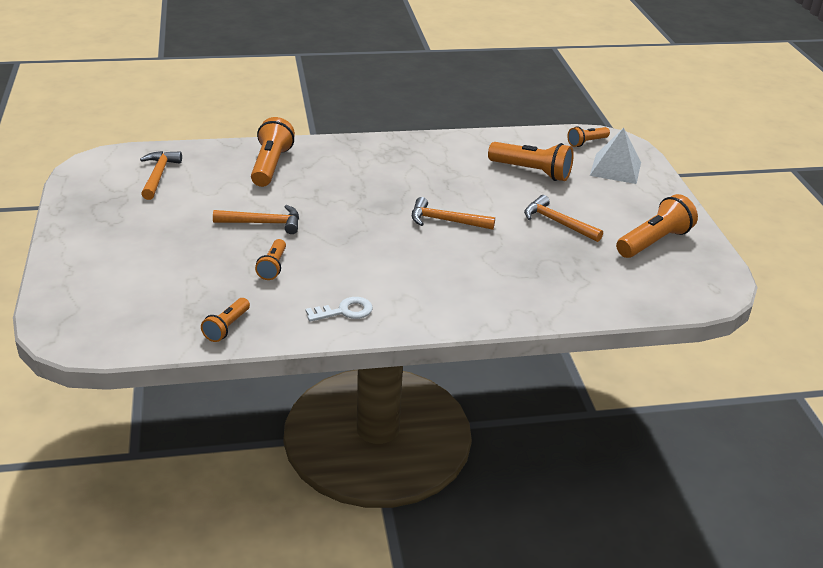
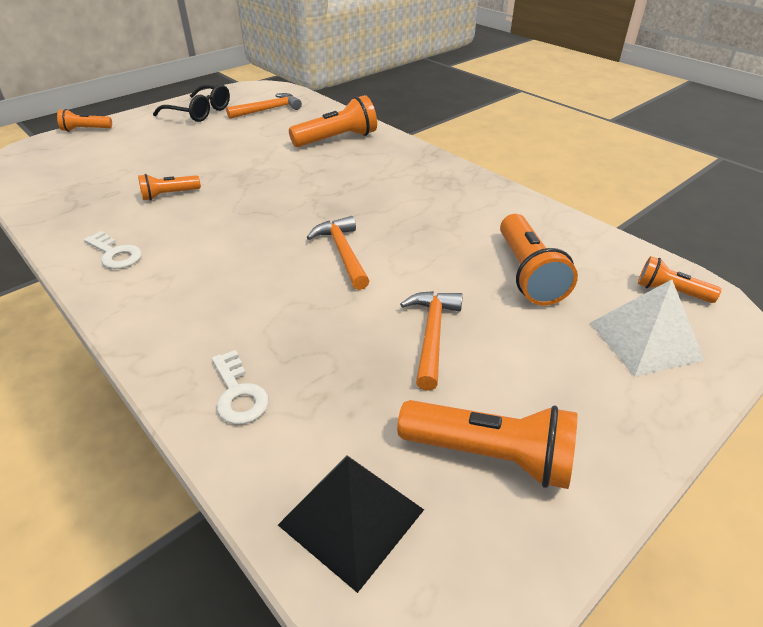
camera: 60 degrees right, 5 degrees up
(107, 210) = (199, 112): none -> black glasses
(227, 327) = (57, 208): orange flashlight -> orange flashlight (86, 130)
(263, 223) = (238, 167): orange hammer -> none
(552, 298) = (238, 394): none -> white key
(661, 290) = (351, 517): none -> black pyramid

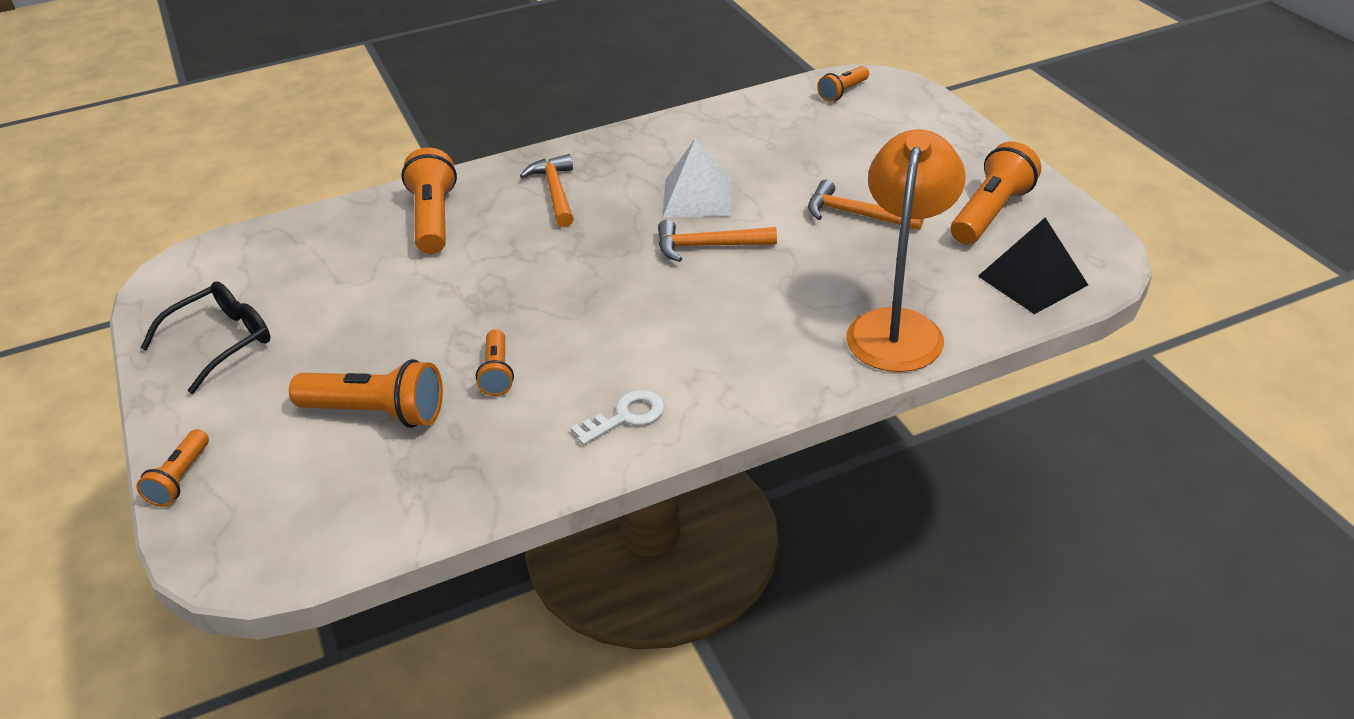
camera: 70 degrees left, 0 degrees up
(238, 394) = (898, 326): white key -> orange lamp
(268, 110) = (277, 270): orange hammer -> orange hammer (555, 192)
(528, 273) = (790, 149): orange flashlight -> orange flashlight (376, 412)
(645, 340) = (895, 120): white pyramid -> white pyramid (697, 197)

